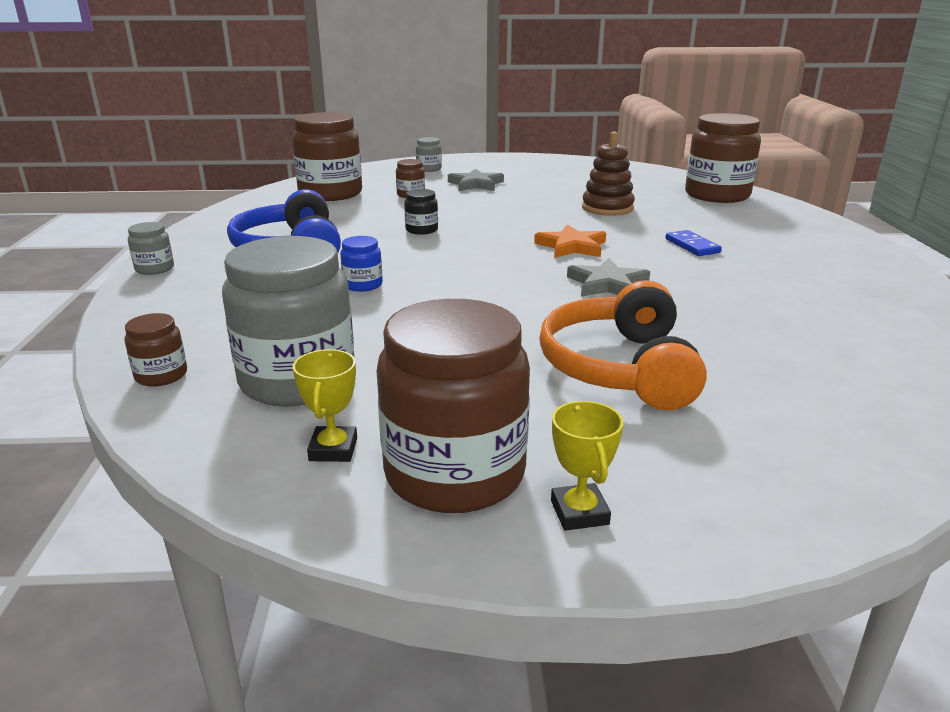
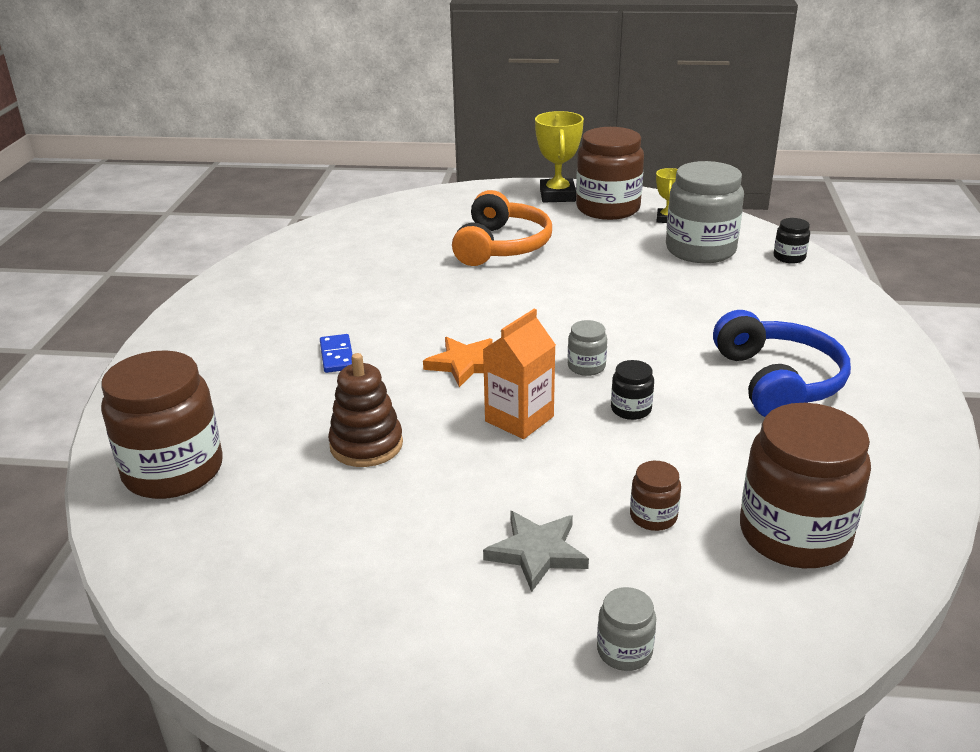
camera: 170 degrees left, 5 degrees up
(154, 269) = (902, 359): grey jar -> grey jar (586, 366)
(161, 375) = (789, 257): brown jar -> black jar
(363, 285) = (681, 324): blue jar -> none
(507, 222) = (519, 419): none -> orange carton
(579, 512) = (557, 195): yellow trophy -> yellow trophy, size x1.73
(607, 284) = (463, 311): grey star -> none

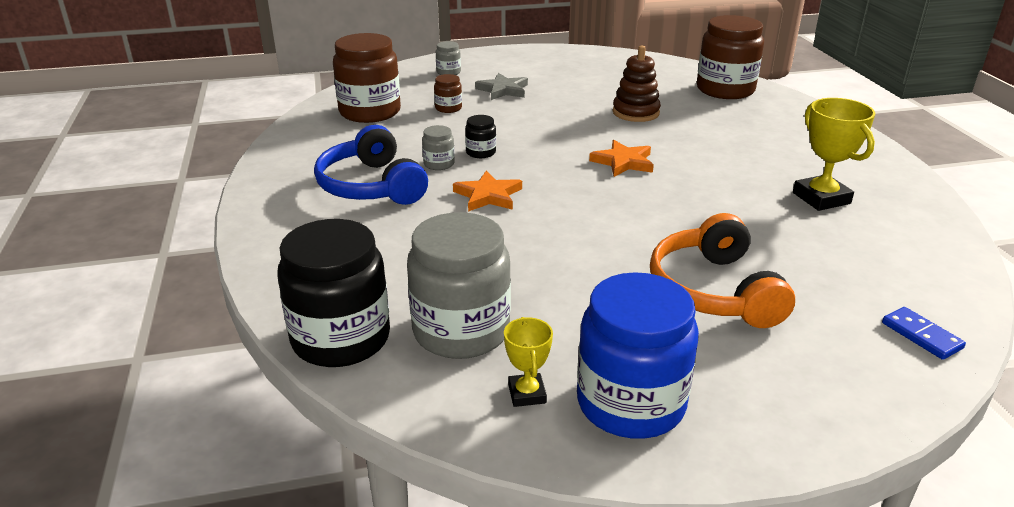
camera: 160 degrees right, 0 degrees up
(337, 356) = (724, 153): blue domino -> blue domino (921, 335)
(519, 419) = (554, 137): orange carton -> none
(557, 195) = (735, 425): yellow trophy -> yellow trophy (821, 198)
(586, 366) = (528, 174): grey jar -> grey jar (439, 164)
(608, 208) = (630, 403): brown jar -> blue jar
(643, 347) = (488, 195): none -> orange star
(789, 257) = (341, 339): black jar -> black jar, size x2.25

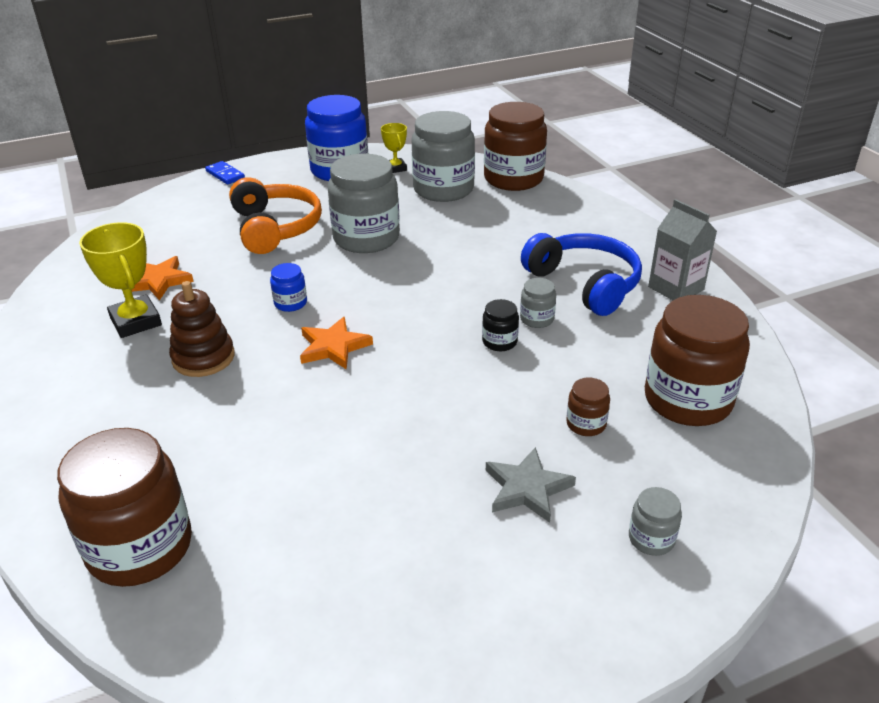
camera: 170 degrees right, 5 degrees up
(291, 174) = (676, 288): none -> grey carton
(341, 339) = (513, 179): black jar -> brown jar
(488, 195) = (467, 286): orange star -> orange star (158, 281)
(589, 261) = (366, 238): none -> grey jar
(635, 112) = (309, 451): brown stacking toy -> brown stacking toy (203, 358)
(669, 198) = (290, 303): none -> blue jar
(921, 335) = (148, 216): blue domino -> blue domino (225, 175)

